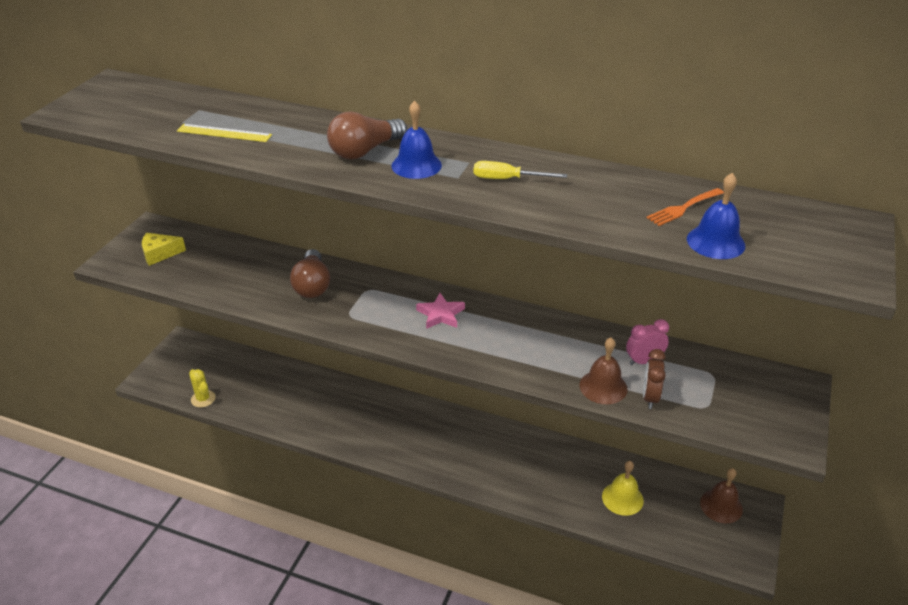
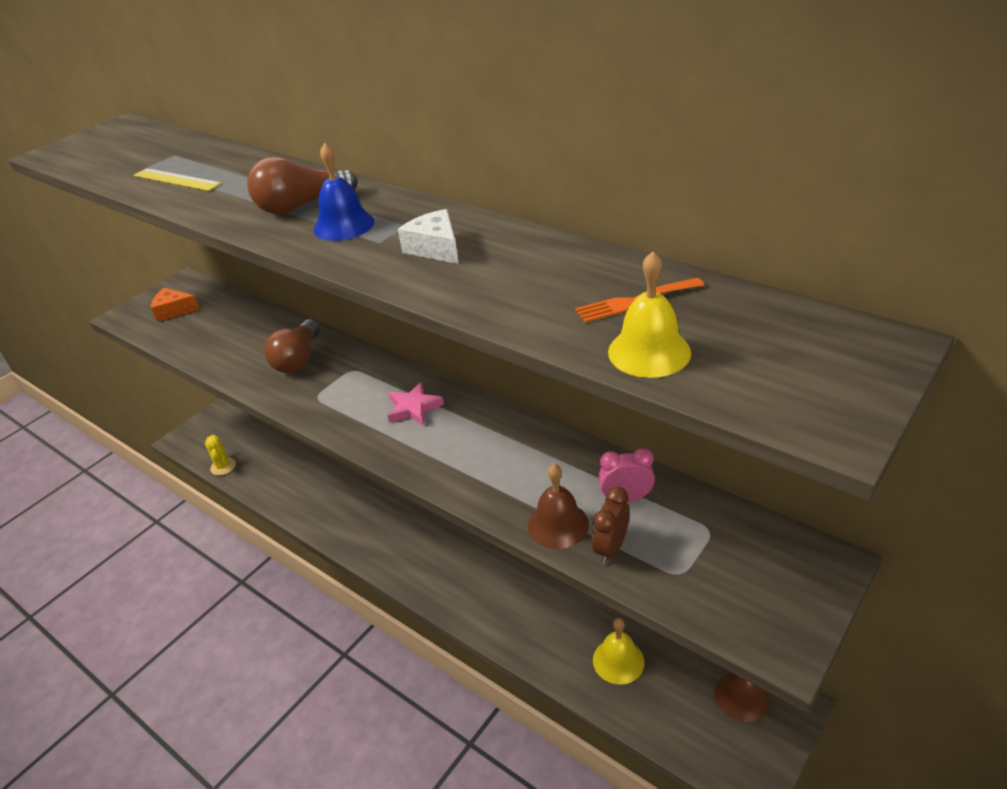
camera: 20 degrees right, 0 degrees up
(159, 254) = (174, 311): yellow cheese -> orange cheese
(507, 179) = (435, 248): yellow screwdriver -> white cheese
(715, 242) = (649, 352): blue bell -> yellow bell

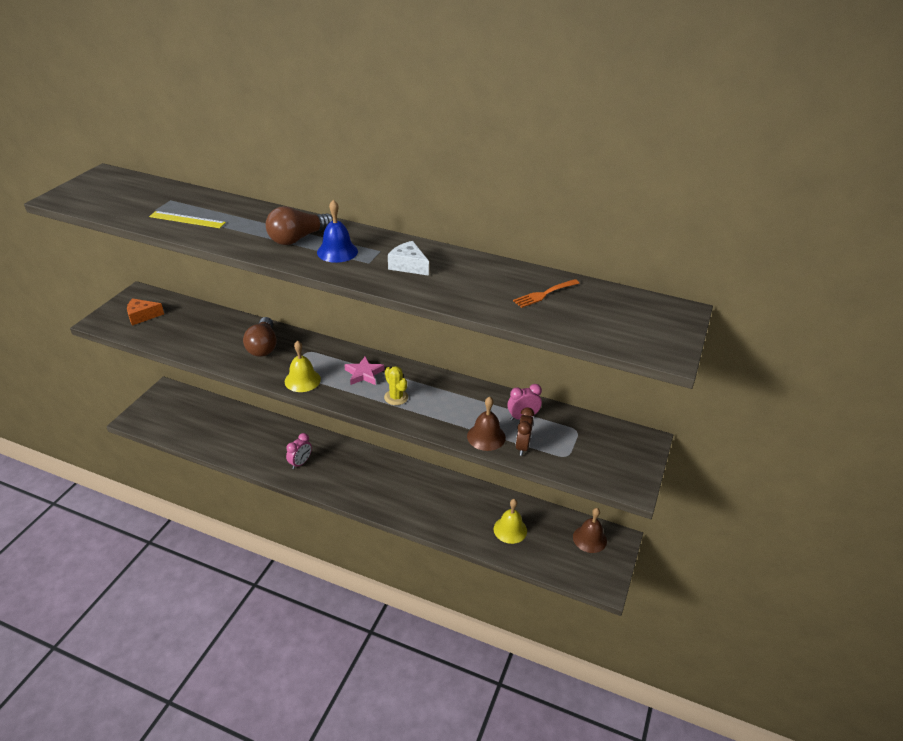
camera: 20 degrees left, 0 degrees up
(223, 466) = (177, 436): yellow cactus -> yellow cactus (396, 397)
(356, 519) = (300, 463): none -> pink clock
(649, 352) = (563, 322): yellow bell -> yellow bell (302, 380)

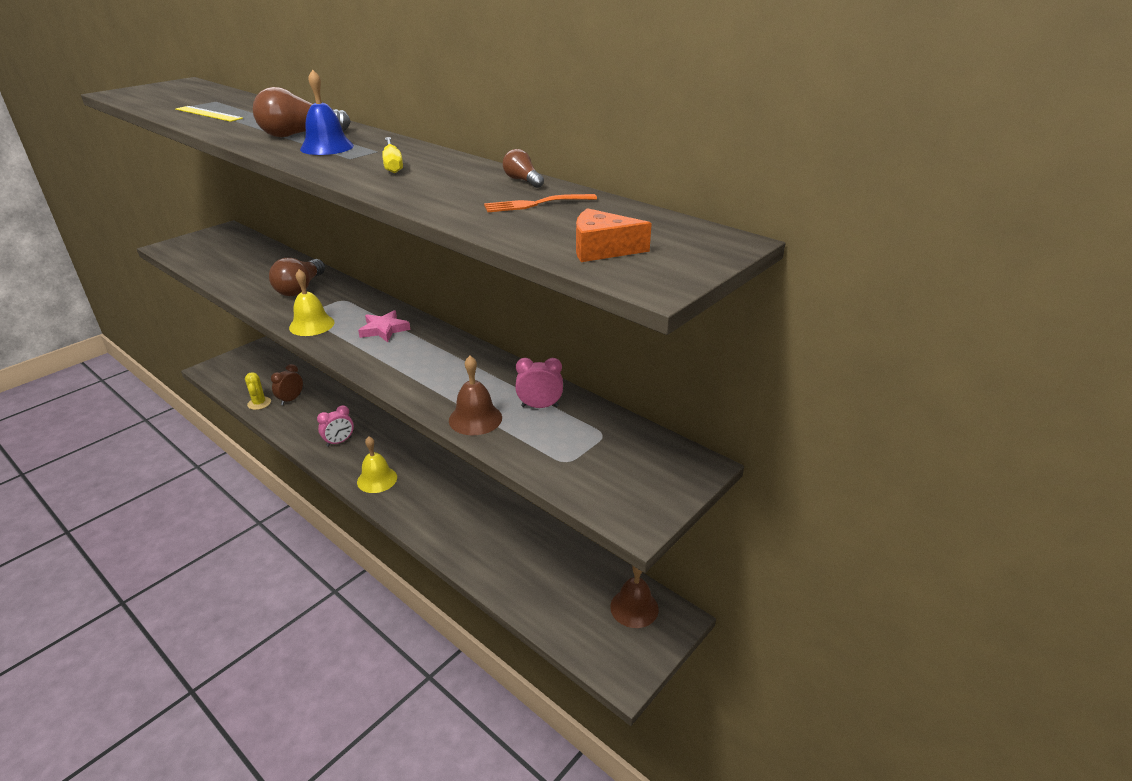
camera: 20 degrees right, 5 degrees down
(142, 316) = (210, 247): orange cheese -> orange cheese (602, 249)
(396, 397) = (400, 358): yellow cactus -> yellow cactus (259, 403)
(408, 266) = (392, 164): white cheese -> yellow screwdriver
(510, 529) = (534, 570): yellow bell -> yellow bell (377, 479)
(514, 270) = (522, 180): none -> brown light bulb
(522, 446) = (514, 439): brown clock -> brown clock (291, 399)

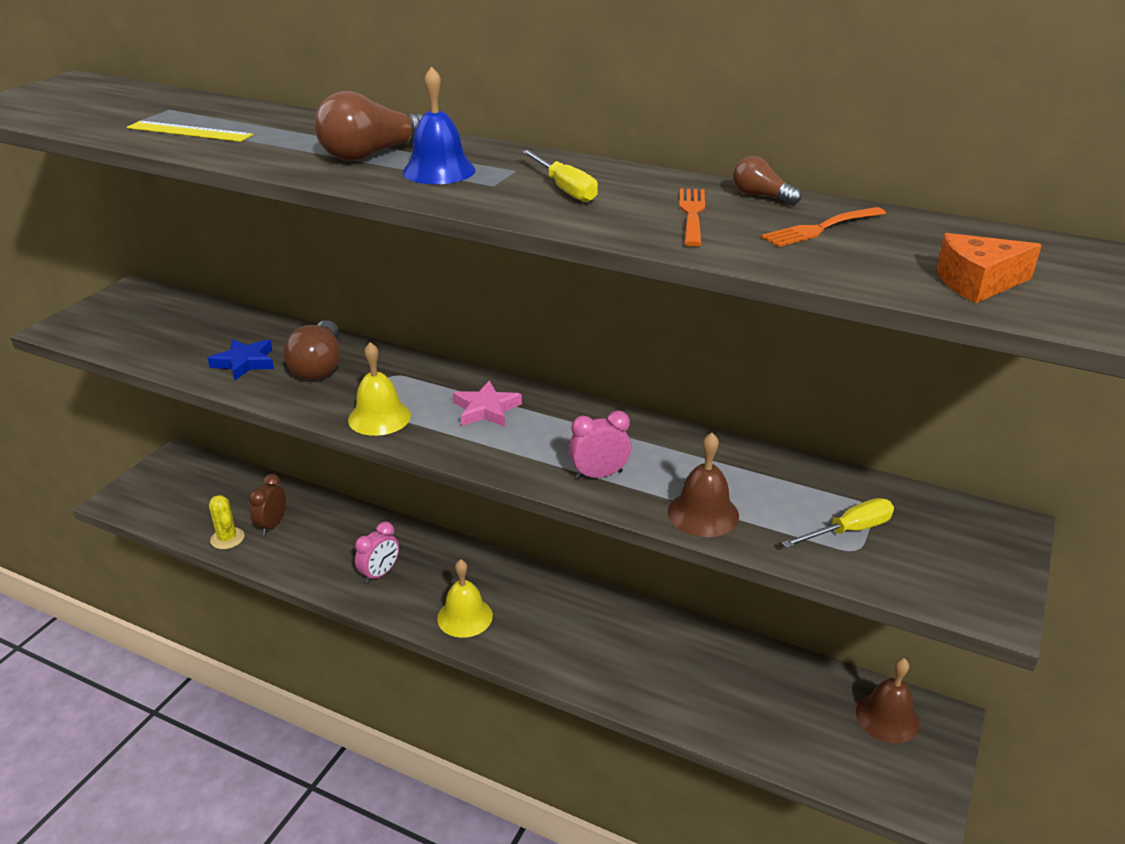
camera: 15 degrees left, 0 degrees up
(257, 280) = (244, 363): none -> blue star
(456, 187) = (692, 215): none -> orange fork
(539, 406) = (769, 483): pink clock -> pink clock (599, 475)
(572, 448) = (849, 530): none -> yellow screwdriver

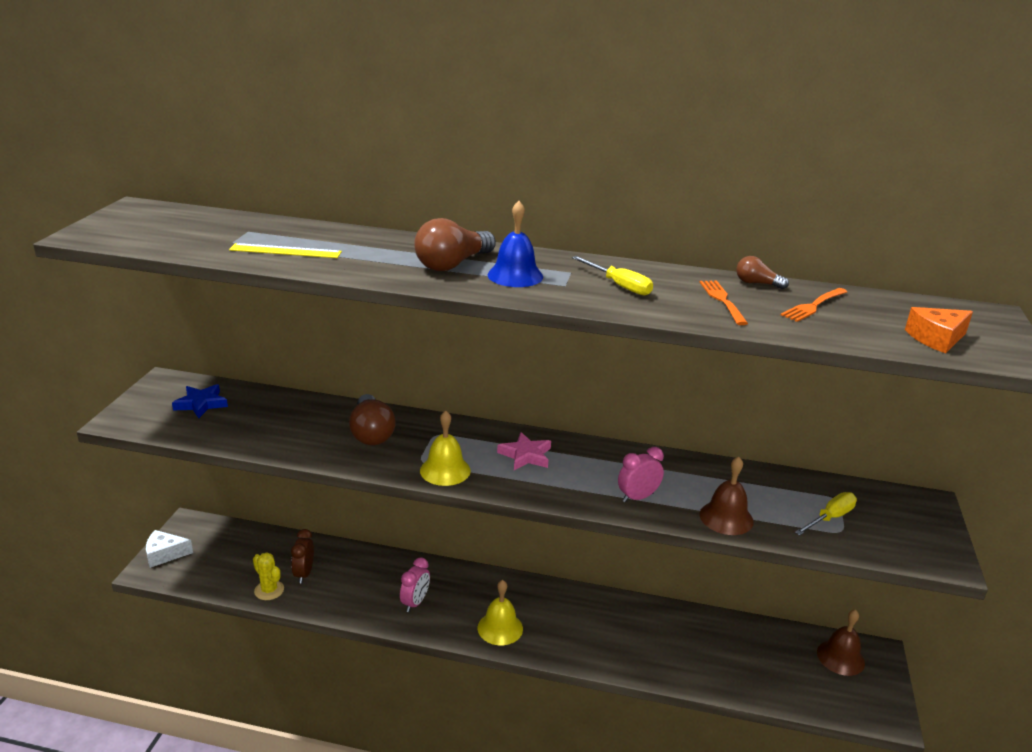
camera: 15 degrees left, 5 degrees down
(138, 486) = (165, 554): none -> white cheese
(244, 363) = (306, 436): blue star -> blue star (201, 404)

